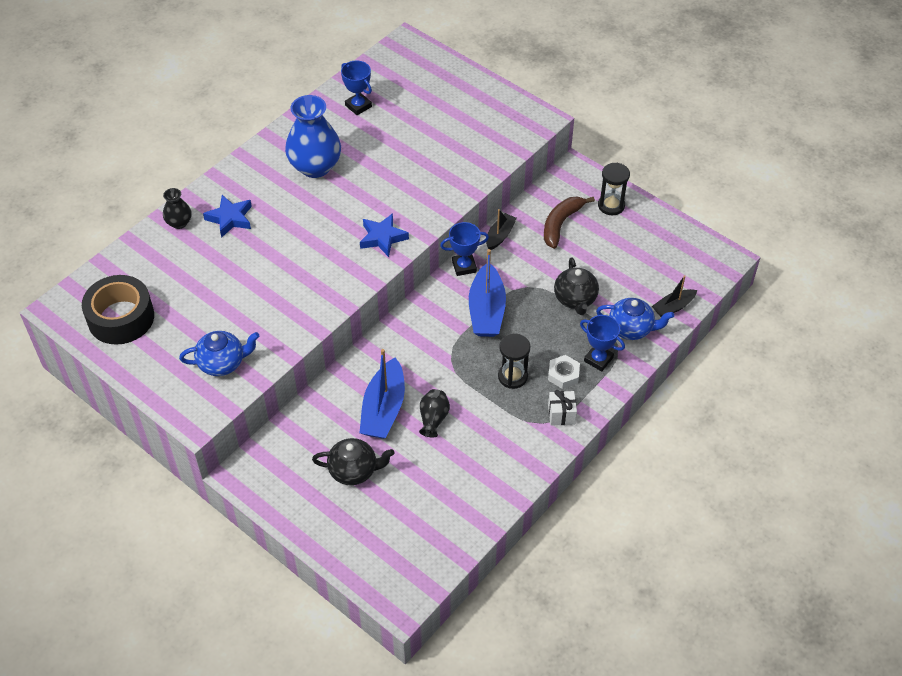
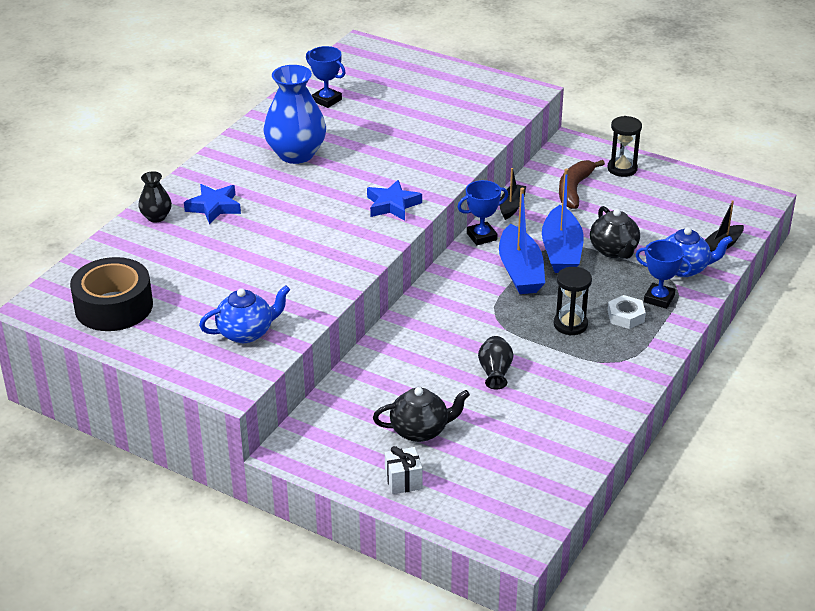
camera: 10 degrees left, 15 degrees down
(383, 409) = (435, 370): blue boat -> blue boat (561, 251)
(561, 414) = (637, 351): white gift -> white gift (403, 481)

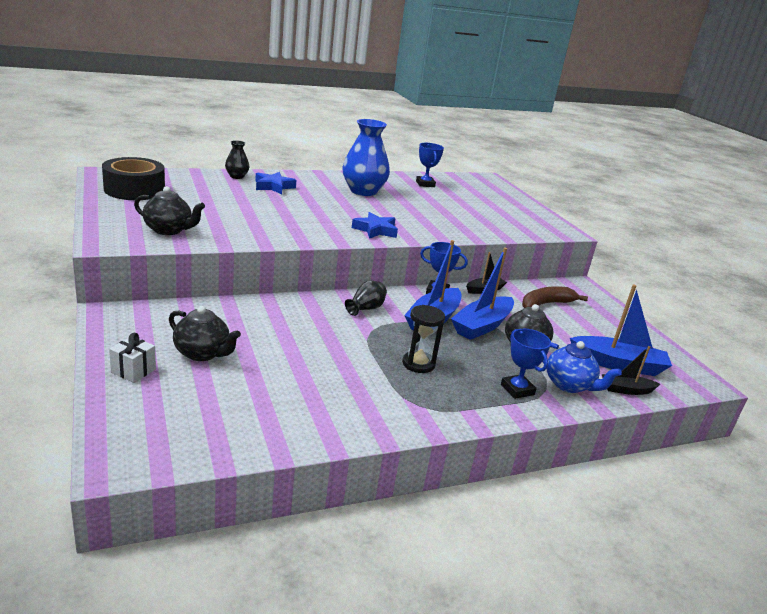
camera: 35 degrees right, 10 degrees down
(246, 333) = (169, 230): blue teapot -> black teapot
(495, 372) = (314, 356): black vase -> black vase (365, 308)
(622, 169) = (602, 312): black hourglass -> none
(626, 316) = (471, 384): white nut -> none
(691, 222) = (618, 364): none -> blue boat

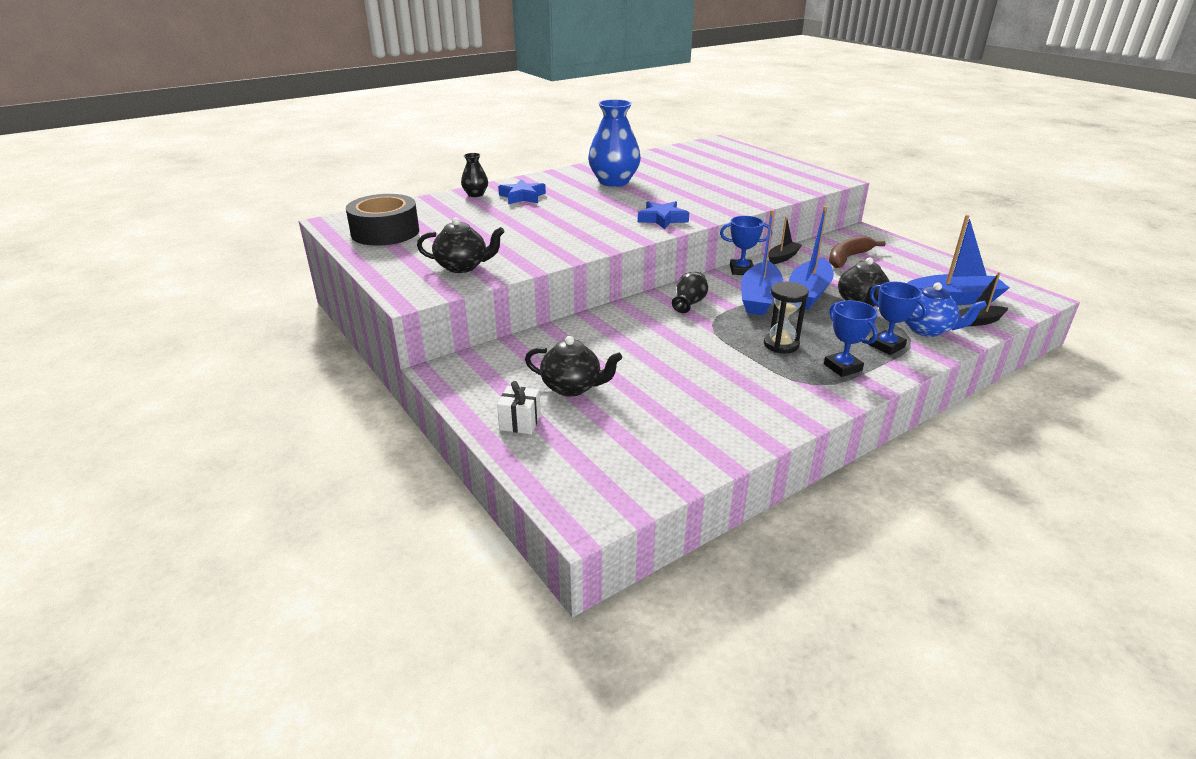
camera: 10 degrees left, 5 degrees up
(425, 184) = (665, 161): blue trophy -> blue trophy (842, 367)

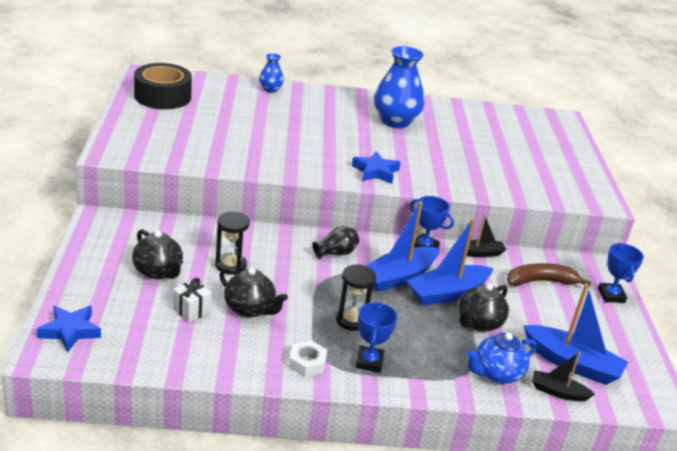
camera: 30 degrees right, 0 degrees up
(463, 267) = (170, 147): black teapot -> black teapot (250, 309)
(475, 194) = (270, 89): black vase -> blue vase
(520, 422) = (94, 277): white gift -> white gift (191, 310)
(522, 197) = (301, 106): blue star -> blue star (70, 331)
(625, 351) = (230, 265): none -> black hourglass
(804, 393) = (307, 363): none -> white nut
(886, 346) = (435, 366): blue trophy -> blue trophy (611, 295)
(927, 330) = (496, 374): blue teapot -> blue teapot turned 90 degrees clockwise

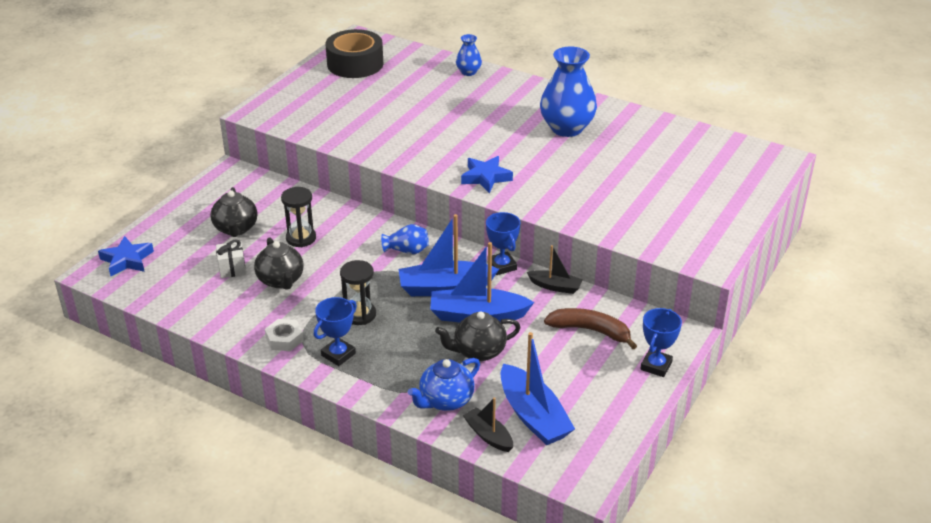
camera: 35 degrees right, 5 degrees up
(336, 253) = (407, 250): black vase -> blue vase
(496, 374) = (445, 400): blue teapot -> blue teapot turned 45 degrees counterclockwise

